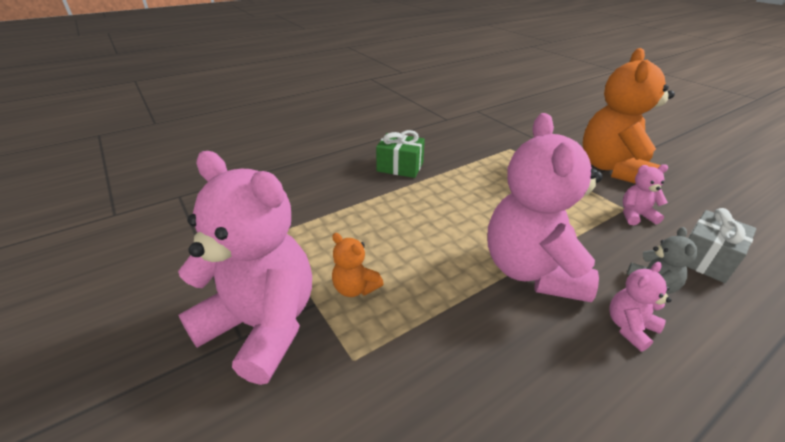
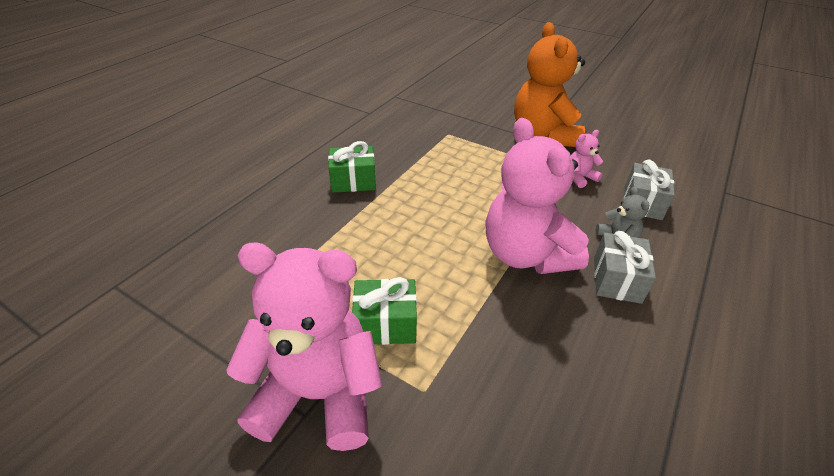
camera: 25 degrees left, 5 degrees up
(355, 288) = (385, 324): orange teddy bear -> green gift
(629, 327) = (616, 280): pink teddy bear -> grey gift

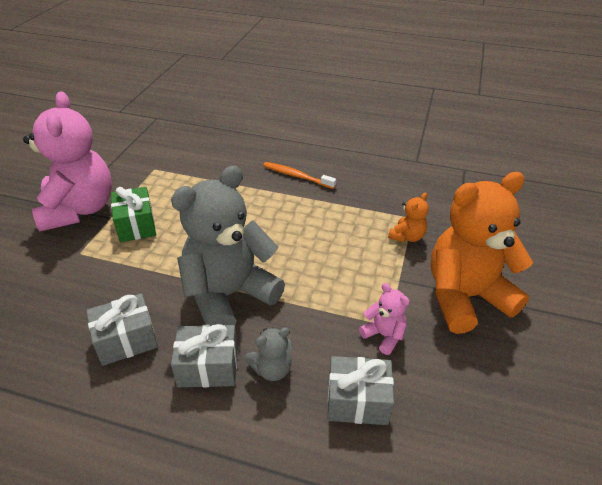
camera: 75 degrees right, 0 degrees up
(353, 181) = (296, 176): green gift -> orange toothbrush
(471, 142) = (407, 236): none -> orange teddy bear
(526, 255) = (229, 295): pink teddy bear -> grey teddy bear
(584, 341) = (126, 340): none -> grey gift

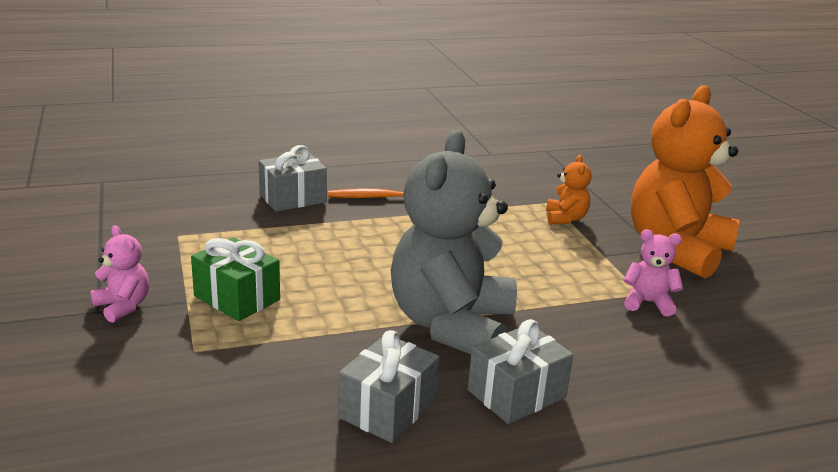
camera: 35 degrees left, 15 degrees down
(79, 209) = (123, 306): pink teddy bear -> pink teddy bear, size x0.43
(272, 369) = (583, 369): grey teddy bear -> none
(357, 401) = (692, 360): grey gift -> grey gift (293, 198)

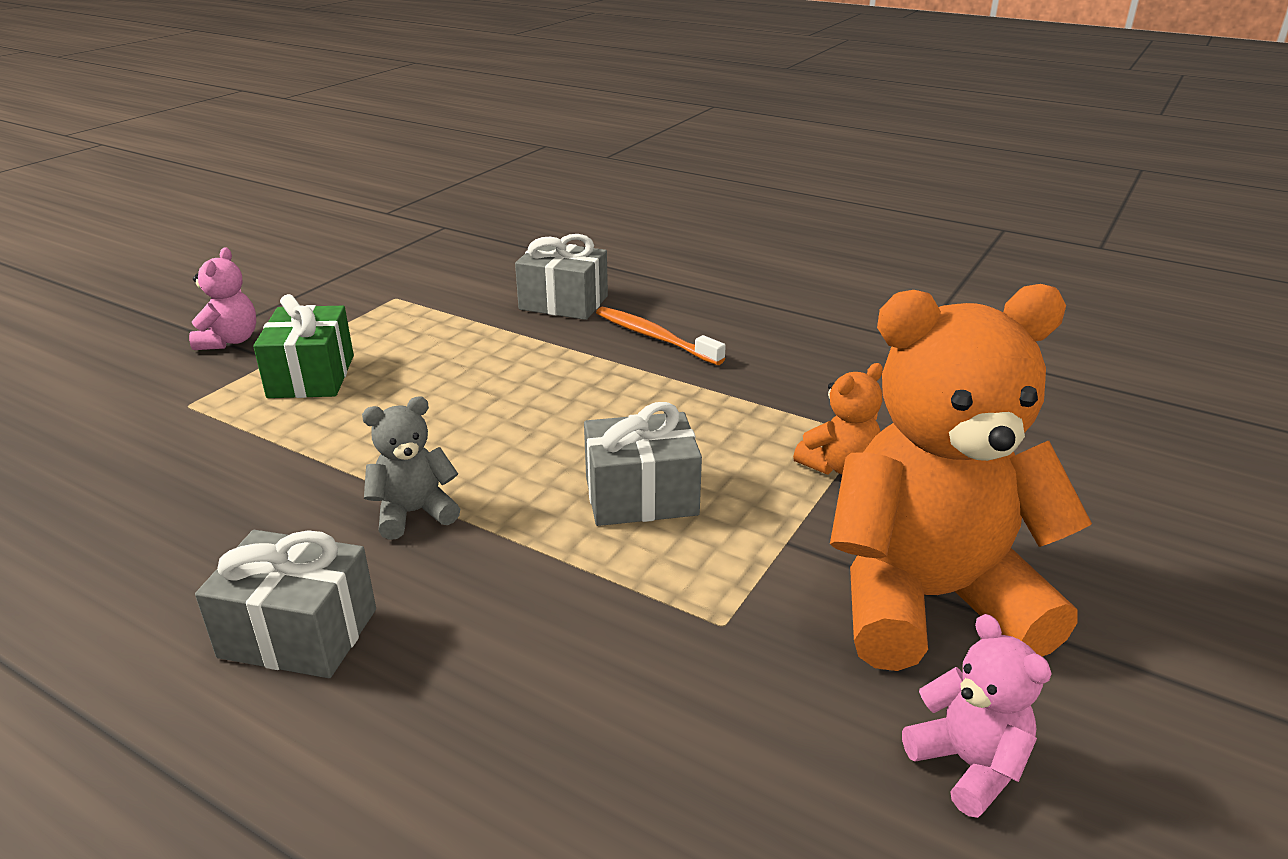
camera: 50 degrees right, 5 degrees up
(387, 409) = (175, 557): grey gift -> grey gift (641, 496)
(451, 325) = (414, 513): grey teddy bear -> grey teddy bear, size x0.43
(648, 303) = (702, 642): pink teddy bear -> pink teddy bear (968, 764)

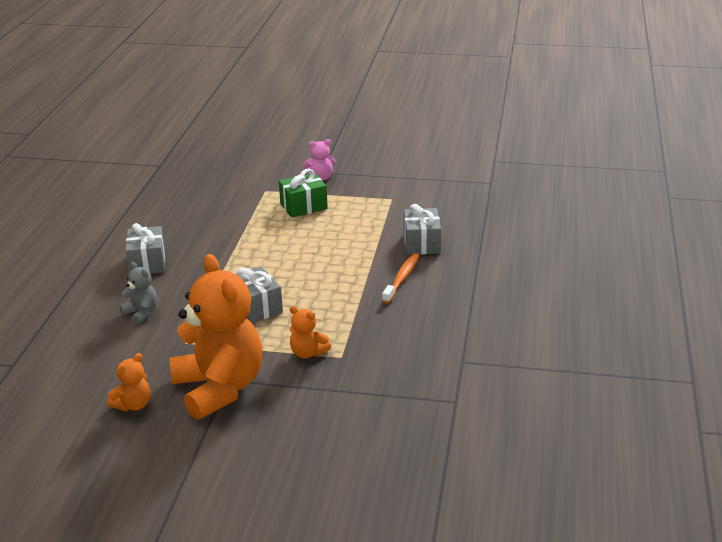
camera: 70 degrees right, 0 degrees up
(414, 513) = (220, 261): grey teddy bear -> grey teddy bear (141, 313)
(968, 764) = (133, 405): pink teddy bear -> orange teddy bear

